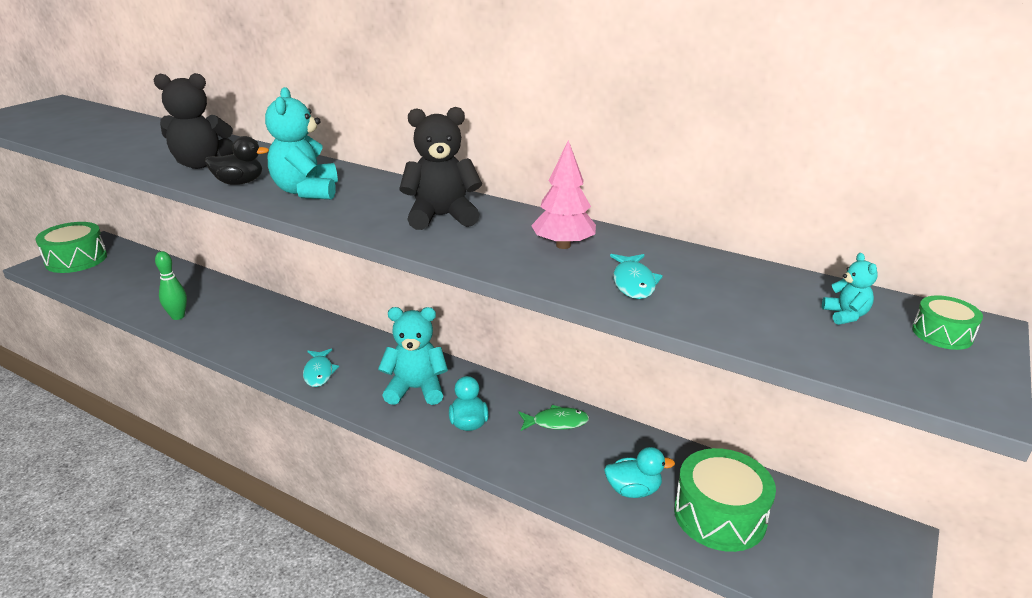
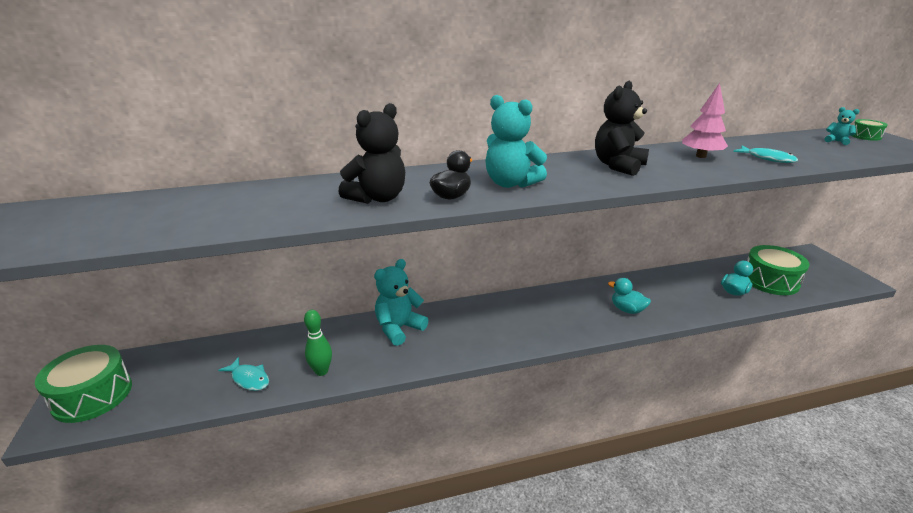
camera: 45 degrees left, 0 degrees up
(319, 372) = (503, 338): turquoise fish -> turquoise fish (249, 379)
(416, 389) = (570, 311): turquoise teddy bear -> turquoise teddy bear (399, 328)
(556, 422) = (654, 284): green fish -> none

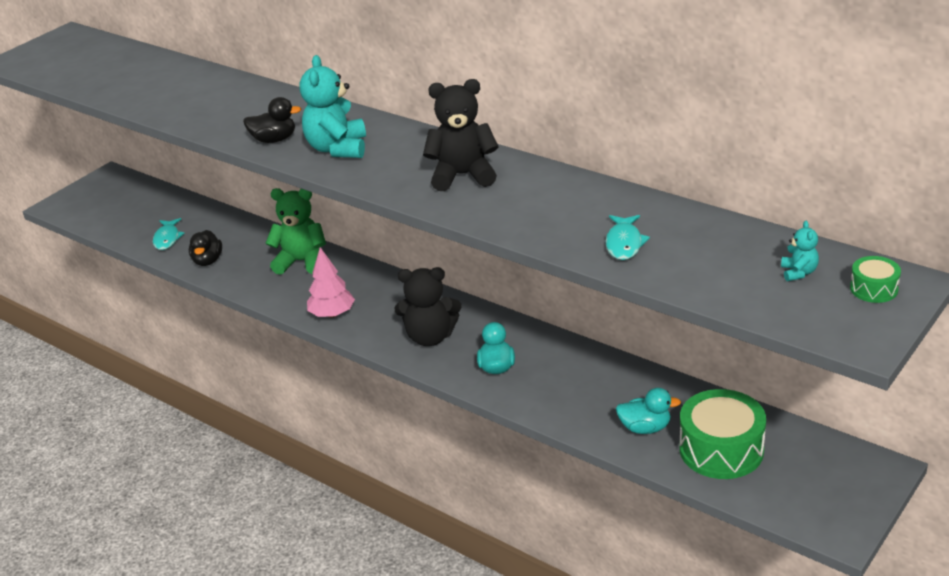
camera: 55 degrees right, 5 degrees up
(92, 395) = (92, 197): green drum -> none
(321, 371) = (208, 261): green bowling pin -> black duck
(377, 198) = (234, 117): black teddy bear -> black teddy bear (430, 337)
(399, 328) = (301, 262): turquoise teddy bear -> green teddy bear
(700, 156) = (570, 205): pink tree -> pink tree (332, 314)

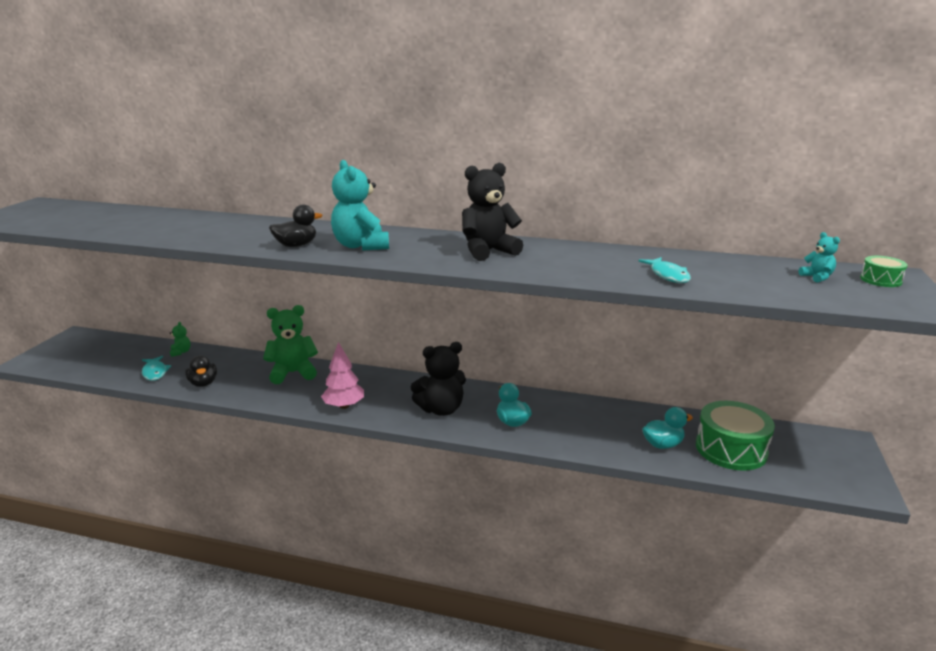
camera: 25 degrees left, 10 degrees down
(202, 215) = (181, 352): none -> green teddy bear

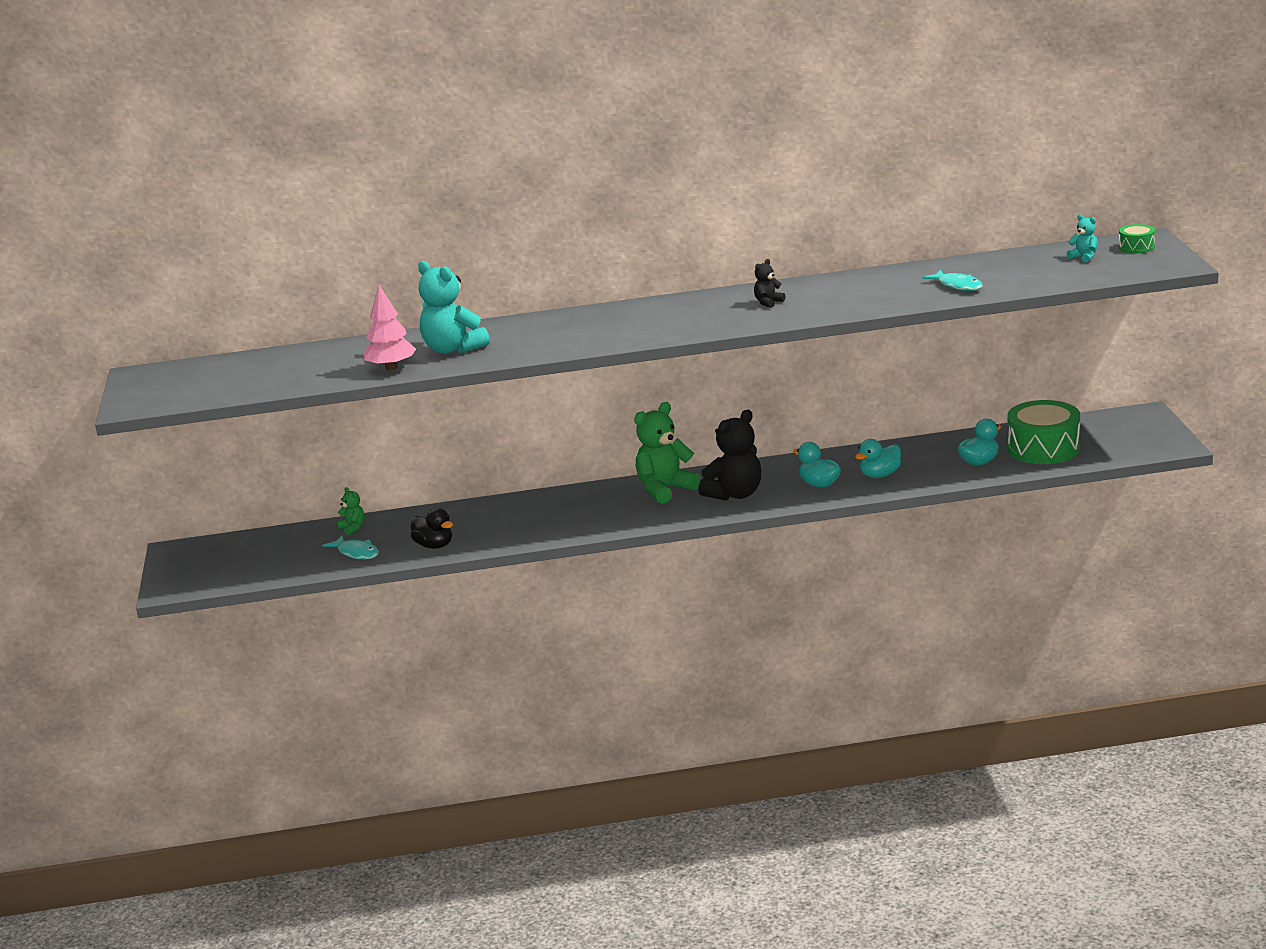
camera: 20 degrees left, 0 degrees up
(293, 373) = (526, 509): green teddy bear -> green teddy bear (665, 490)
(296, 245) = (564, 343): black duck -> none
(344, 406) = (627, 520): pink tree -> pink tree (391, 368)
(361, 246) = (633, 327): turquoise teddy bear -> turquoise teddy bear (453, 349)
(488, 251) = (768, 302): black teddy bear -> black teddy bear, size x0.47
(567, 429) = (880, 475): none -> turquoise duck

